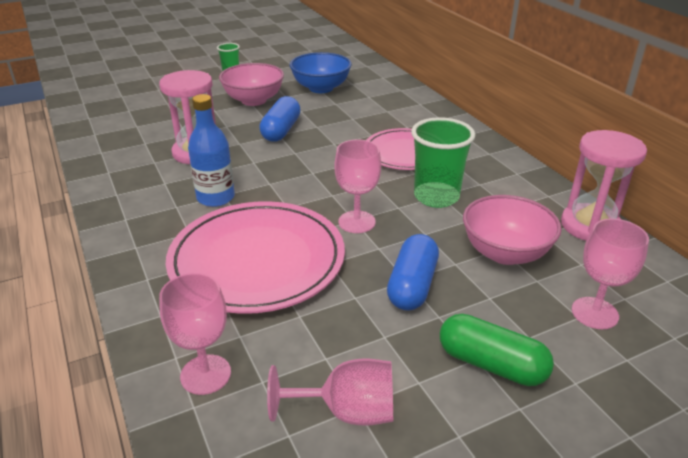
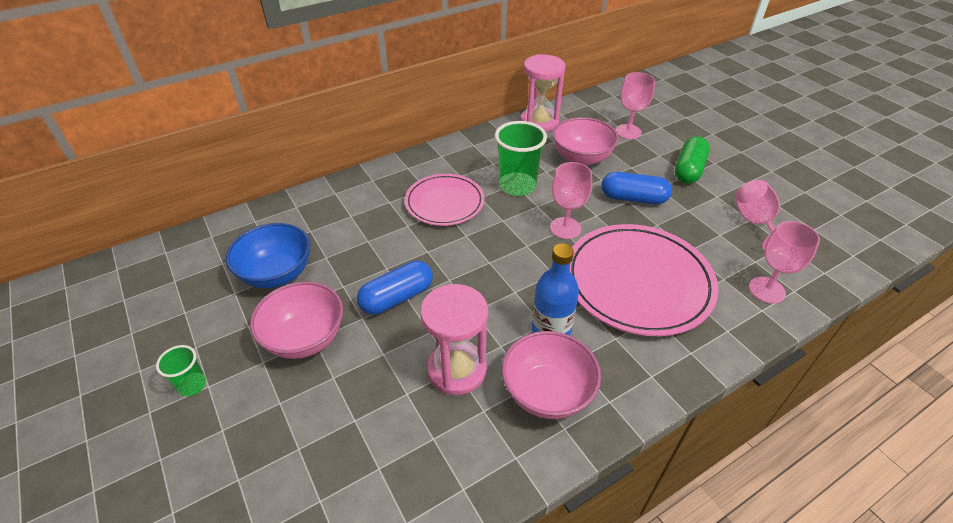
camera: 95 degrees left, 10 degrees up
(152, 189) = (547, 392): none -> pink bowl
(281, 130) = (397, 297): blue capsule -> blue capsule turned 45 degrees counterclockwise

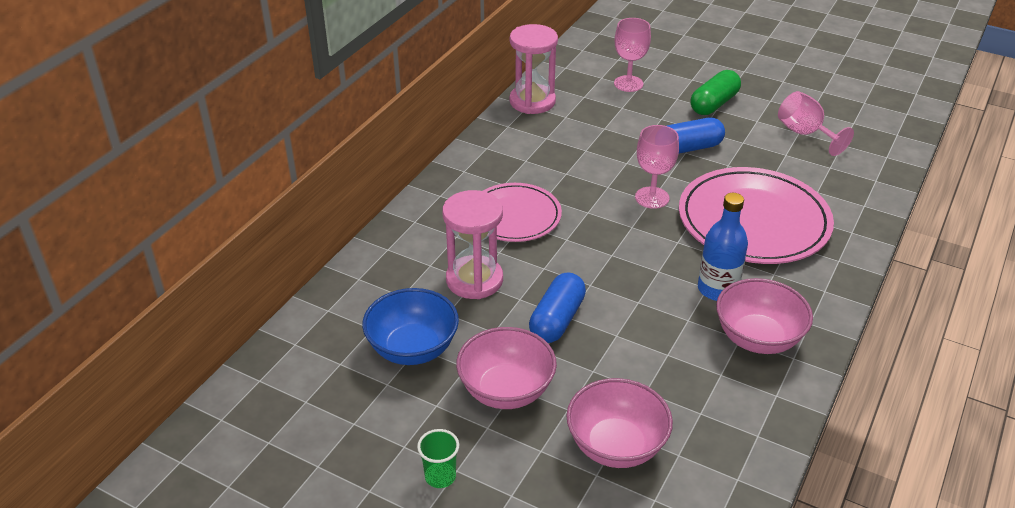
camera: 30 degrees left, 5 degrees down
(456, 369) = (669, 354): pink hourglass -> pink hourglass (474, 280)
(517, 186) = (571, 174): green cup -> none
(581, 158) = (607, 125): pink bowl -> pink bowl (616, 446)
(689, 170) = (714, 104): green capsule -> green capsule turned 45 degrees clockwise
(766, 290) = (856, 188): pink goblet -> none

